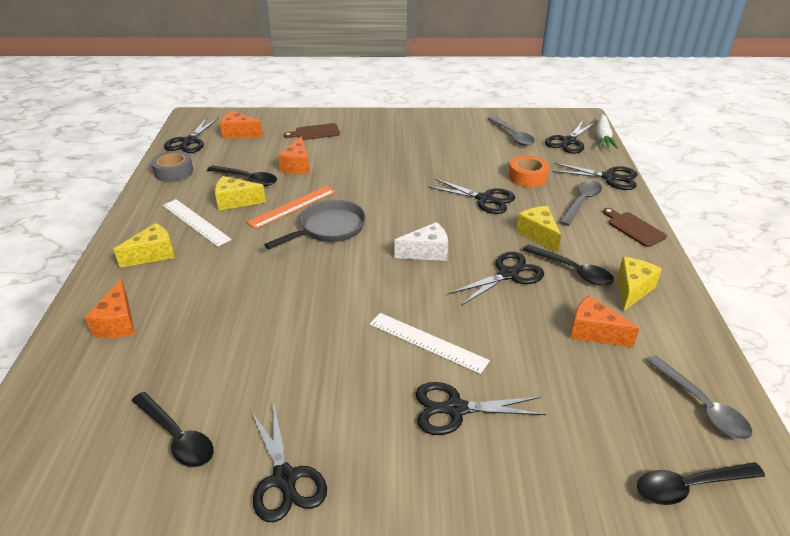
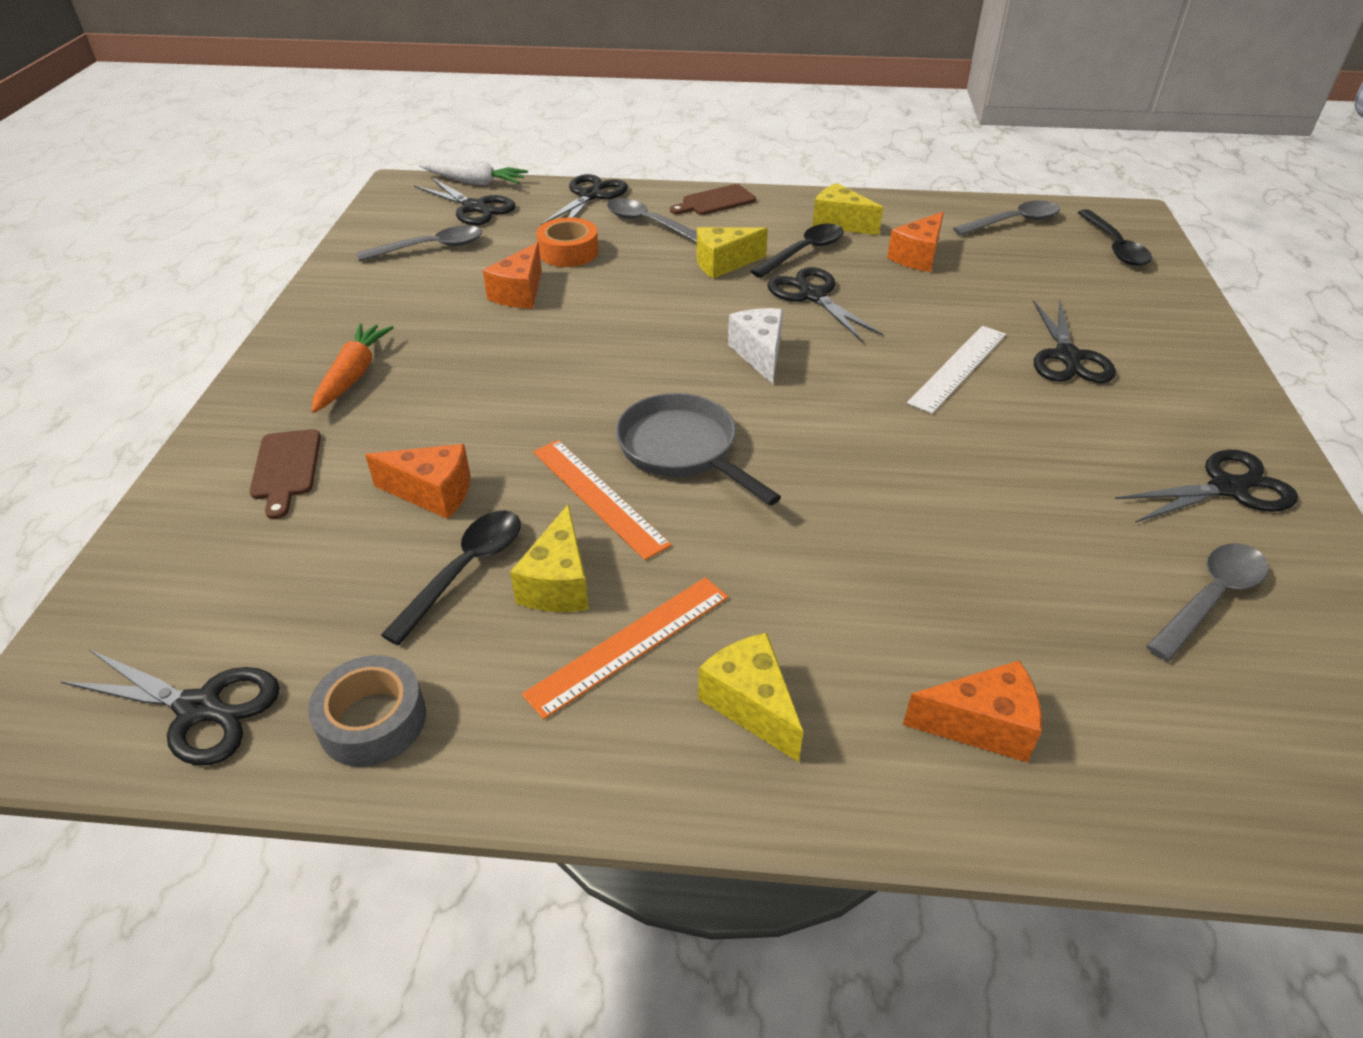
camera: 85 degrees left, 5 degrees up
(177, 437) = (1210, 598): black spoon -> grey spoon
(196, 222) = (629, 644): white ruler -> orange ruler
(239, 133) = (212, 602): orange cheese -> orange cheese (520, 293)
(384, 135) = (353, 375): none -> orange carrot
(484, 199) = (623, 293): black scissors -> none

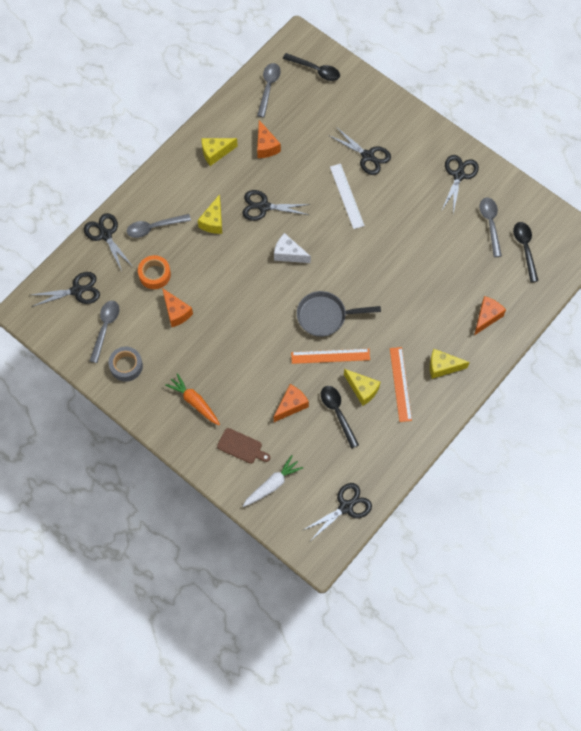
camera: 55 degrees left, 25 degrees up
(373, 721) = (382, 463): grey tape -> grey tape (126, 366)
(475, 182) = (47, 277): white carrot -> white carrot (272, 484)
(715, 201) = (155, 187): brown cutting board -> none
(804, 252) = (228, 185): black spoon -> black spoon (525, 248)

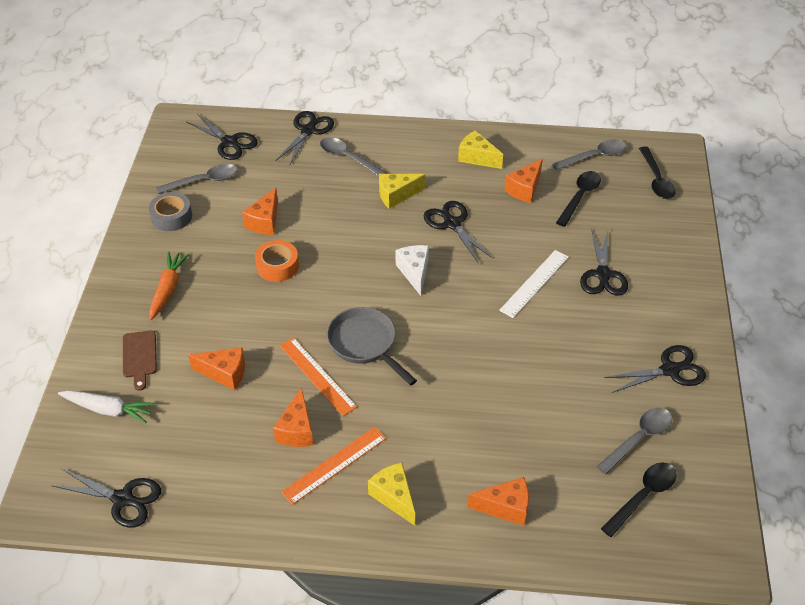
camera: 55 degrees right, 20 degrees down
(154, 274) = (295, 185): orange tape -> orange tape (277, 266)
(337, 413) = (247, 422): black spoon -> black spoon (580, 197)
(362, 389) = (297, 430): yellow cheese -> orange cheese

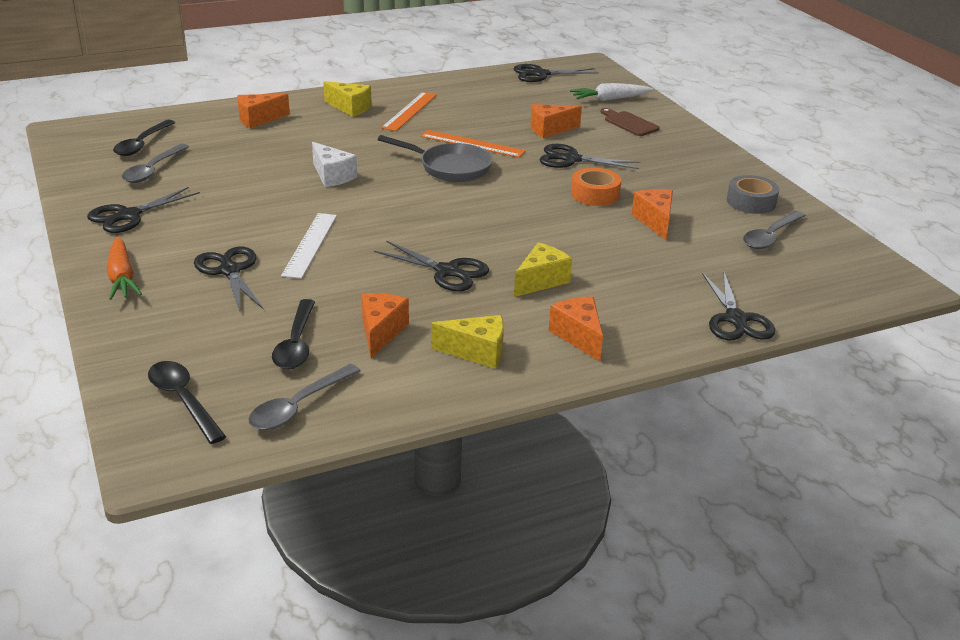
camera: 150 degrees right, 15 degrees down
(168, 289) = (669, 159): orange carrot -> orange carrot (122, 277)
(229, 142) = (806, 279): black scissors -> black scissors (571, 159)
(297, 430) = (457, 118): orange cheese -> orange cheese (578, 336)
(348, 158) = (645, 303): grey spoon -> none
(414, 272) = (451, 222): white cheese -> white cheese (332, 176)

